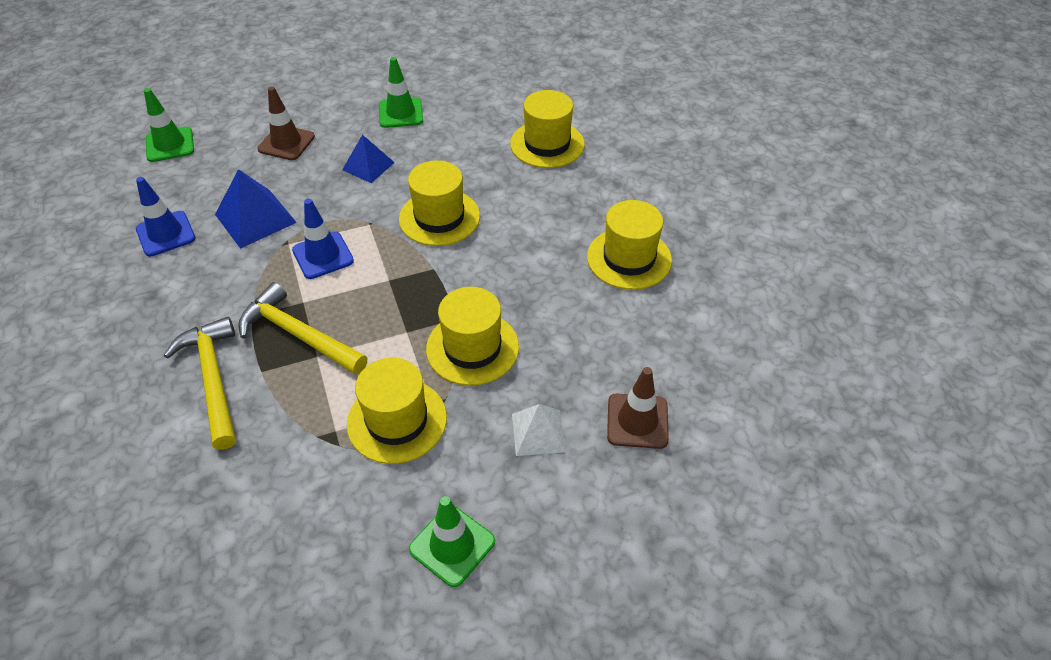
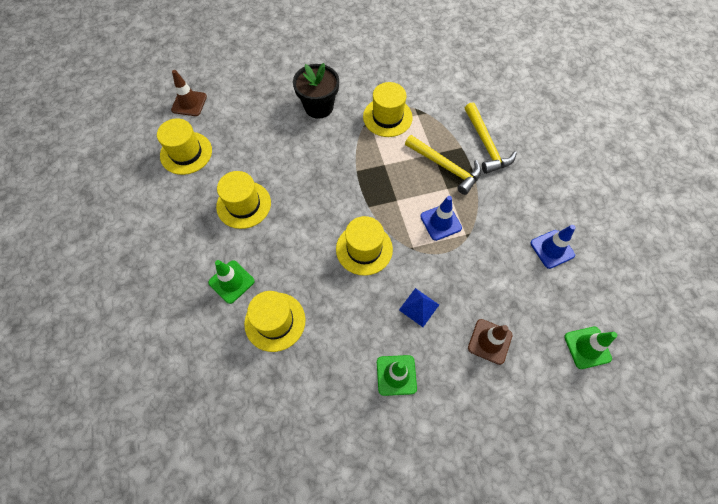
camera: 175 degrees left, 15 degrees up
(255, 218) = (493, 258): blue pyramid -> none
(452, 545) = (362, 66): green traffic cone -> green traffic cone (231, 282)
(472, 348) = (347, 152): yellow hat -> yellow hat (186, 153)
(538, 432) = (319, 107): white pyramid -> black flower pot
(637, 421) = (269, 108): brown traffic cone -> brown traffic cone (189, 103)

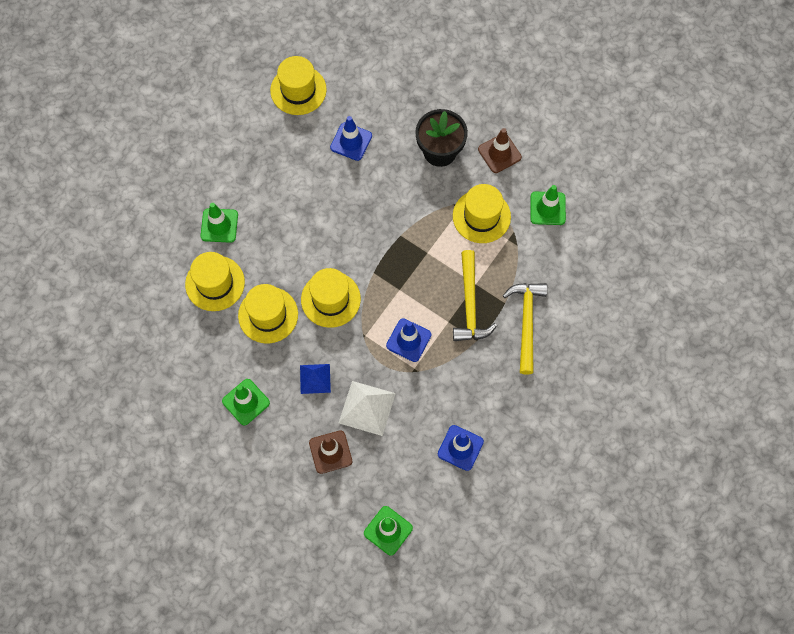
camera: 50 degrees right, 5 degrees up
(189, 103) = (348, 46): brown traffic cone -> brown traffic cone (499, 153)
(243, 204) = (290, 176): yellow hat -> yellow hat (268, 315)
(258, 150) = (351, 141): none -> blue traffic cone
(415, 80) = (547, 208): none -> green traffic cone
(472, 288) = (367, 408): none -> white pyramid
(486, 145) = (526, 322): yellow hammer -> yellow hammer turned 150 degrees clockwise

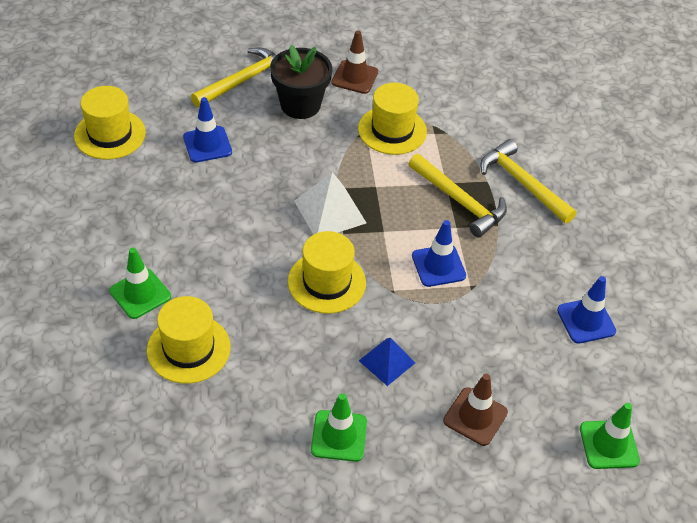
camera: 45 degrees left, 20 degrees down
(268, 315) = (277, 338): yellow hat -> none
(367, 408) = (465, 350): white pyramid -> white pyramid (330, 212)
(422, 103) = (244, 80): none -> yellow hammer
(547, 208) = (440, 92): green traffic cone -> none

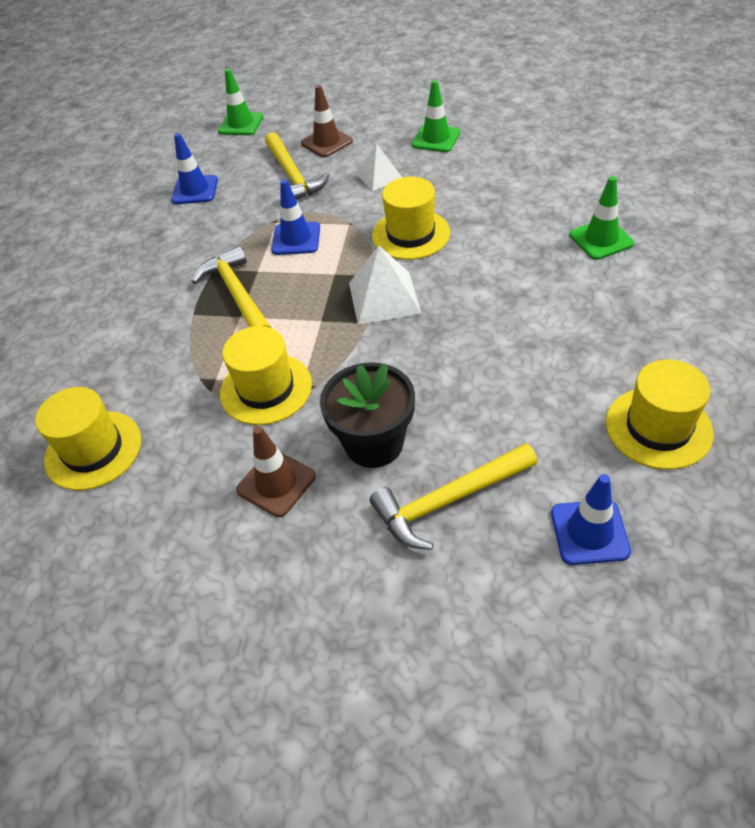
camera: 155 degrees left, 0 degrees up
(188, 348) = (552, 196): yellow hat -> yellow hat (93, 450)
(207, 144) = (517, 396): blue traffic cone -> blue traffic cone (589, 532)
(387, 361) = (379, 176): blue pyramid -> white pyramid
(522, 183) = (157, 308): yellow hammer -> yellow hammer (293, 176)

